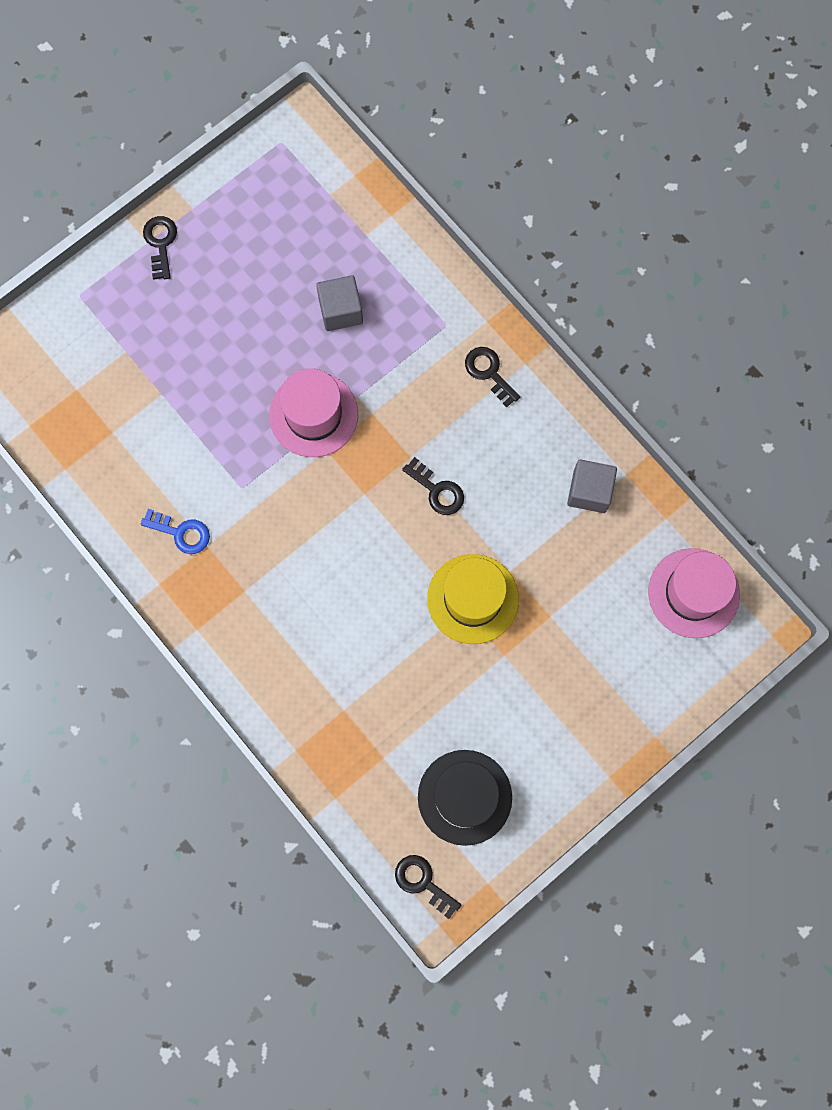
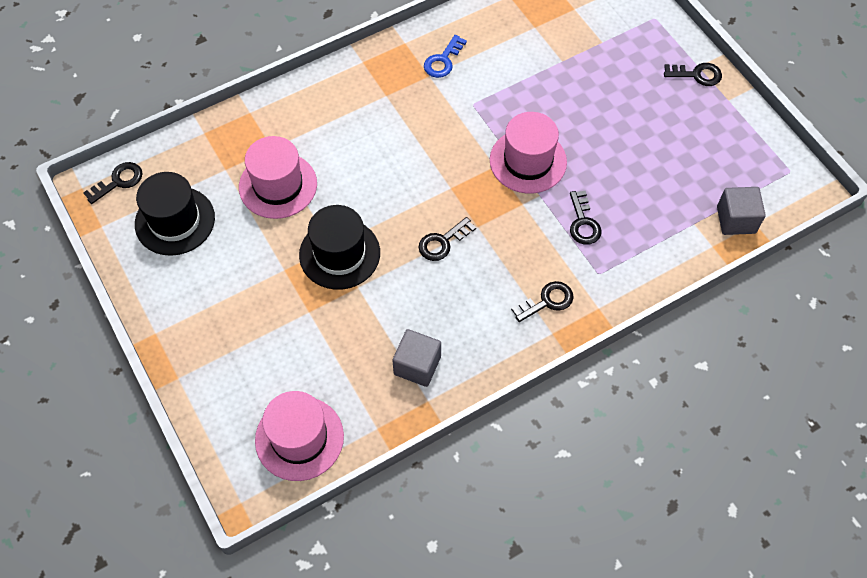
camera: 100 degrees right, 15 degrees down
(340, 311) = (622, 194): grey cube -> grey cube (736, 220)
(385, 347) = (583, 223): none -> black key
(395, 689) = (278, 185): none -> pink hat
(473, 599) = (339, 254): yellow hat -> black hat

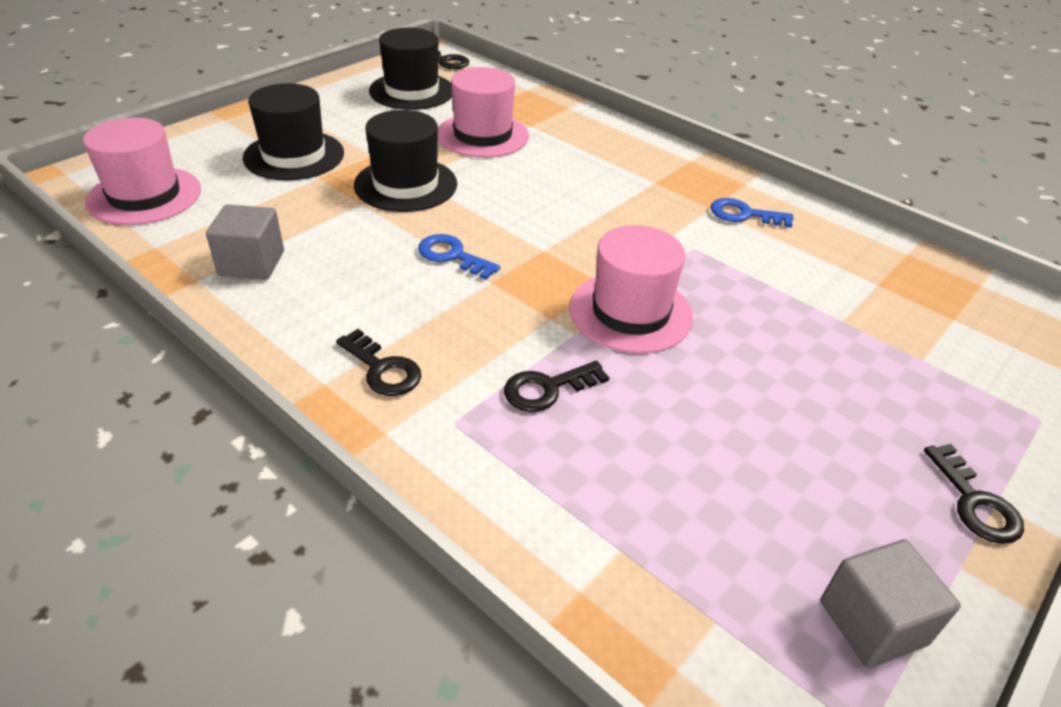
camera: 70 degrees right, 20 degrees down
(267, 326) = (294, 155): none -> black hat
(442, 242) = (452, 256): black key -> blue key
(736, 220) = (666, 627): grey cube -> grey cube (872, 623)

